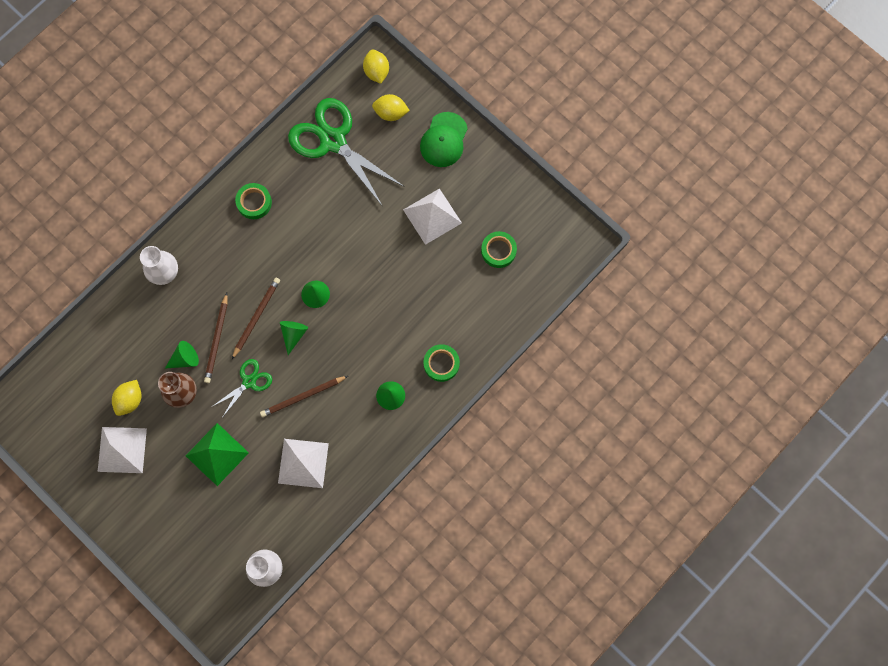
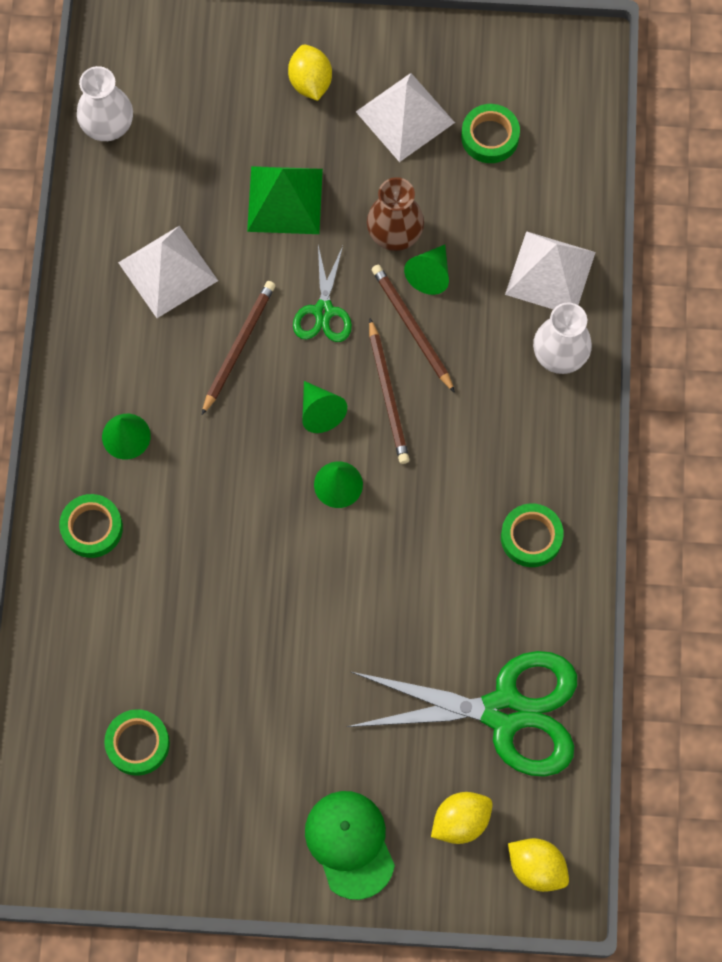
camera: 140 degrees right, 5 degrees down
(93, 405) = (490, 137): none -> green tape
(130, 400) = (450, 177): yellow lemon -> yellow lemon (310, 82)
(432, 216) = (271, 717): white pyramid -> white pyramid (550, 273)

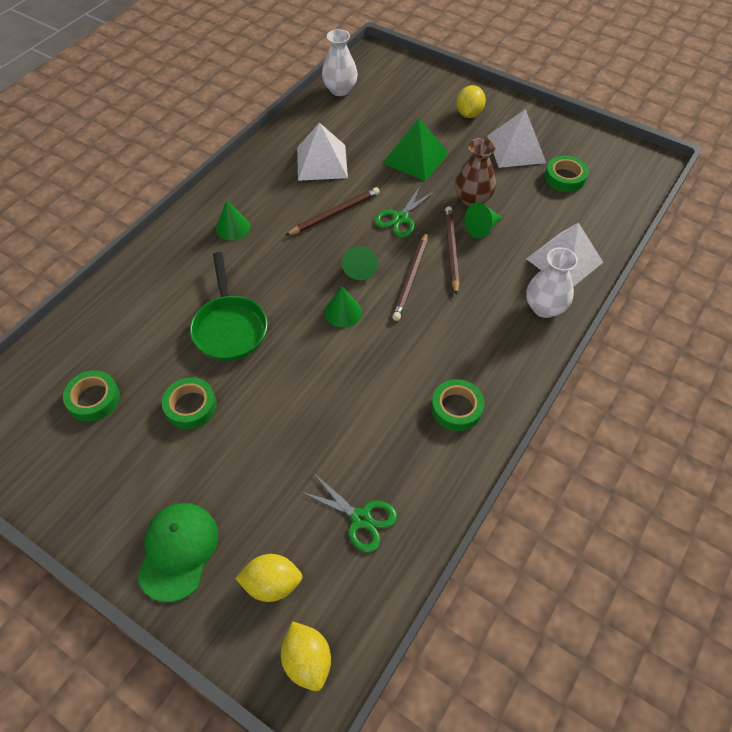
camera: 30 degrees right, 15 degrees down
(92, 528) = (173, 264): green tape -> green tape (191, 406)
(223, 575) = (230, 327): none -> green pan
(504, 712) = (361, 518): green scissors -> green scissors, size x0.49

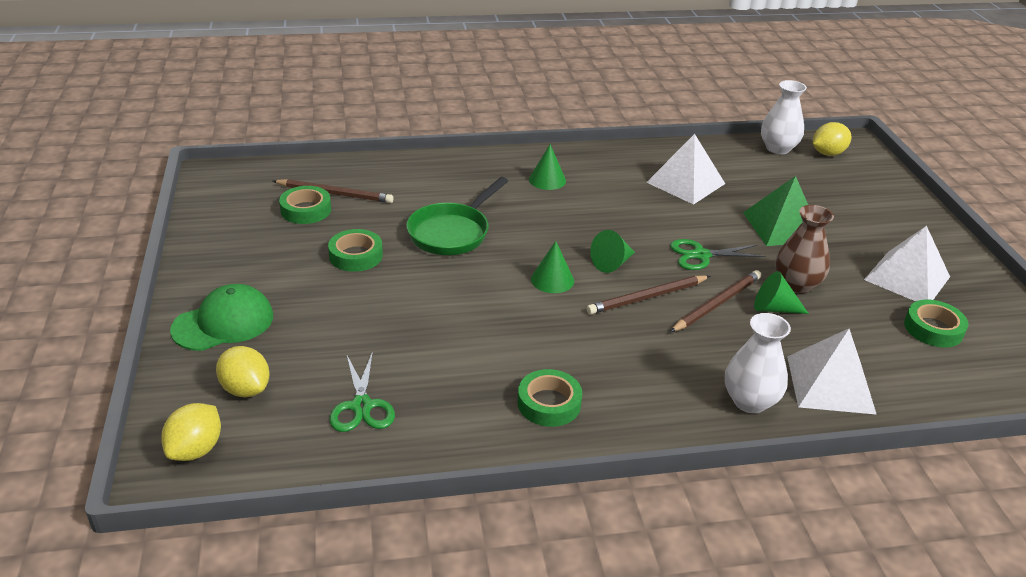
camera: 45 degrees right, 20 degrees down
(335, 213) = (645, 219): brown pencil -> brown pencil (335, 194)
(469, 114) = (891, 227): yellow lemon -> yellow lemon (827, 153)

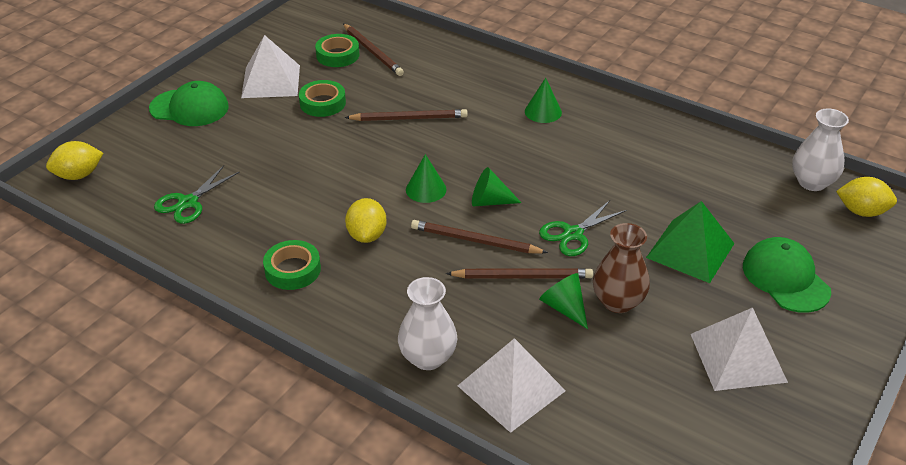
camera: 45 degrees right, 5 degrees up
(246, 389) = (146, 155): yellow lemon -> yellow lemon (367, 235)
(452, 232) = (409, 118): green pan -> brown pencil
(685, 183) = (661, 170): white pyramid -> white pyramid (271, 81)
(701, 255) = (573, 234): green scissors -> green scissors turned 75 degrees counterclockwise
(854, 215) = (785, 278): none -> green cap
(933, 329) = (684, 410): green tape -> none

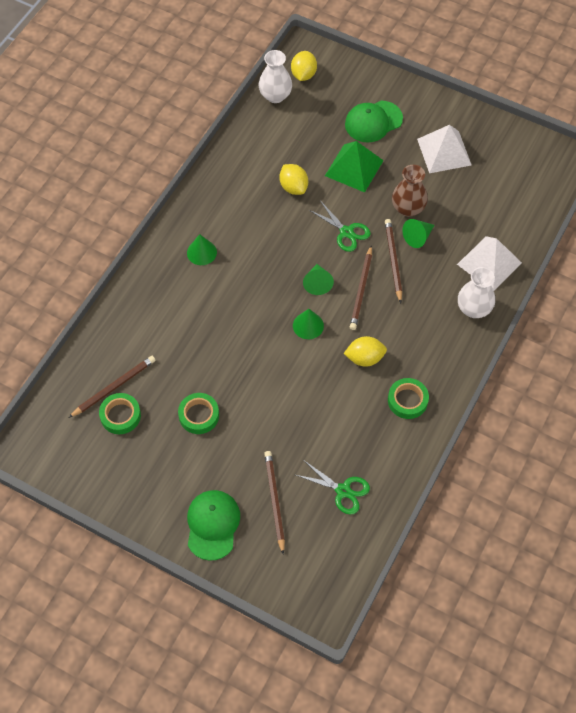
camera: 95 degrees left, 20 degrees up
(79, 175) = (318, 589): yellow lemon -> yellow lemon (293, 187)
(271, 81) = (166, 465): white pyramid -> none
(409, 118) = (217, 346): brown pencil -> brown pencil (274, 501)

